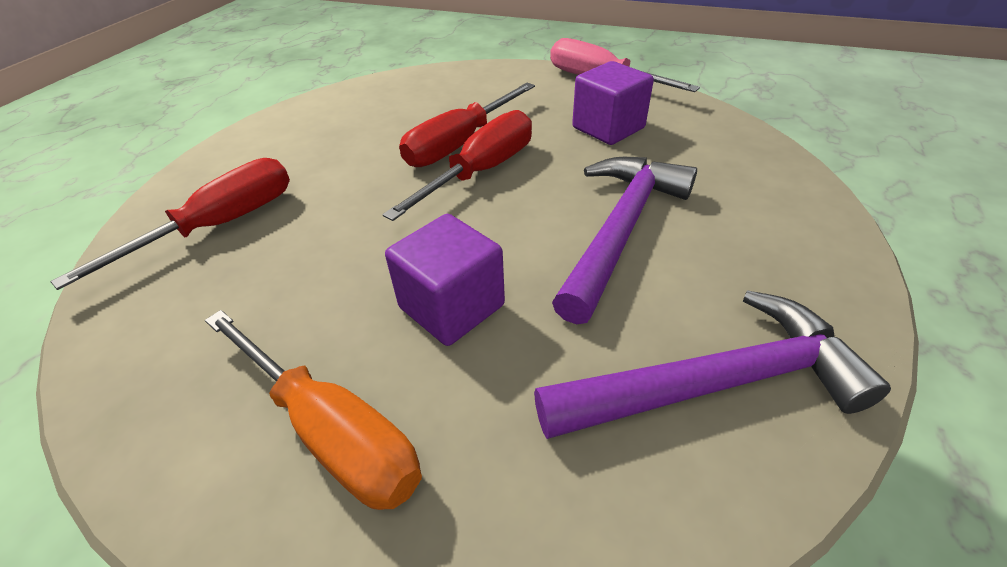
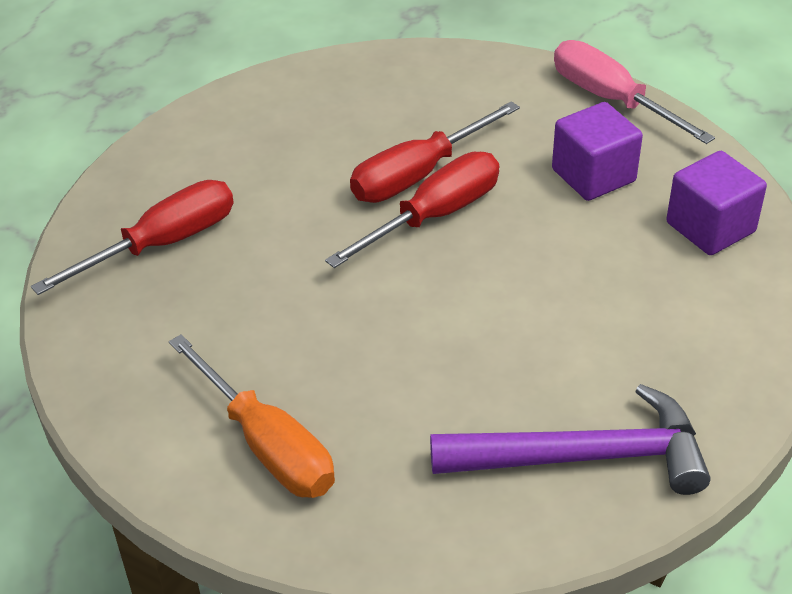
camera: 10 degrees right, 0 degrees up
(451, 306) = (377, 359): purple cube -> purple cube (710, 227)
(620, 230) = (558, 306): purple hammer -> none

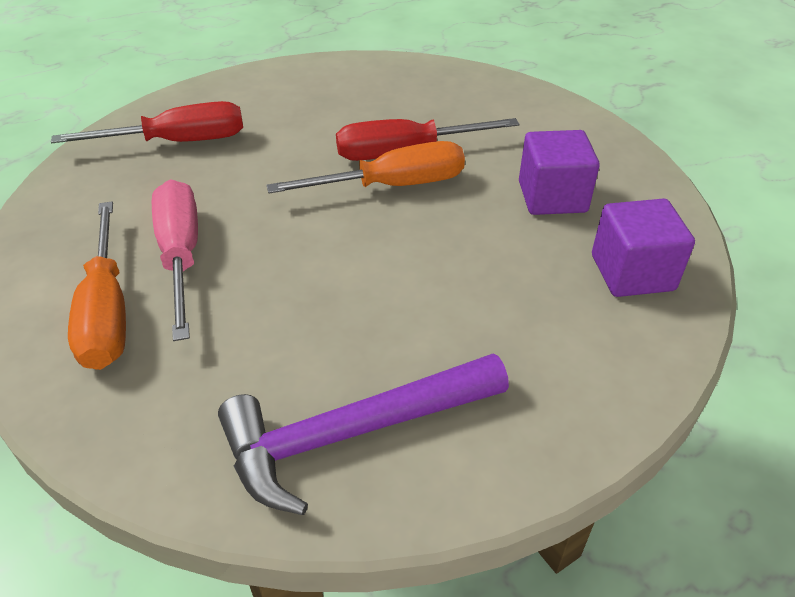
camera: 25 degrees right, 0 degrees up
(434, 216) = (392, 186): red screwdriver -> orange screwdriver
(583, 456) = (353, 433): purple hammer -> purple hammer turned 135 degrees clockwise
(611, 100) = (612, 145): pink screwdriver -> pink screwdriver (181, 255)

